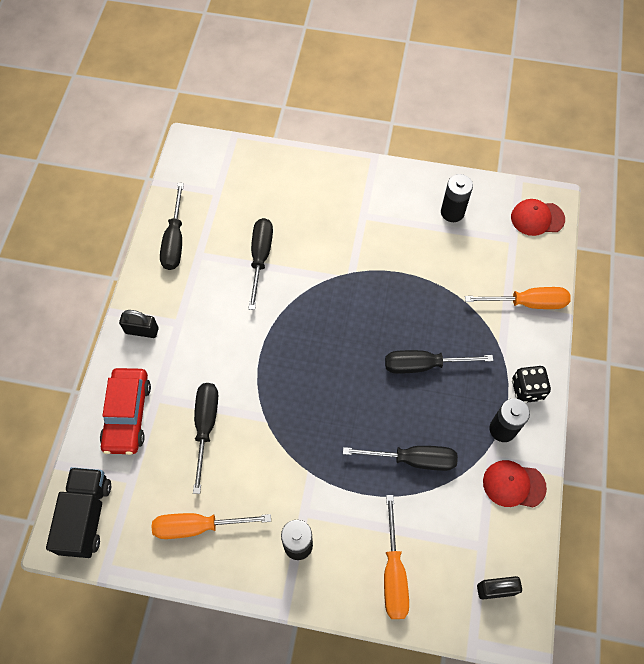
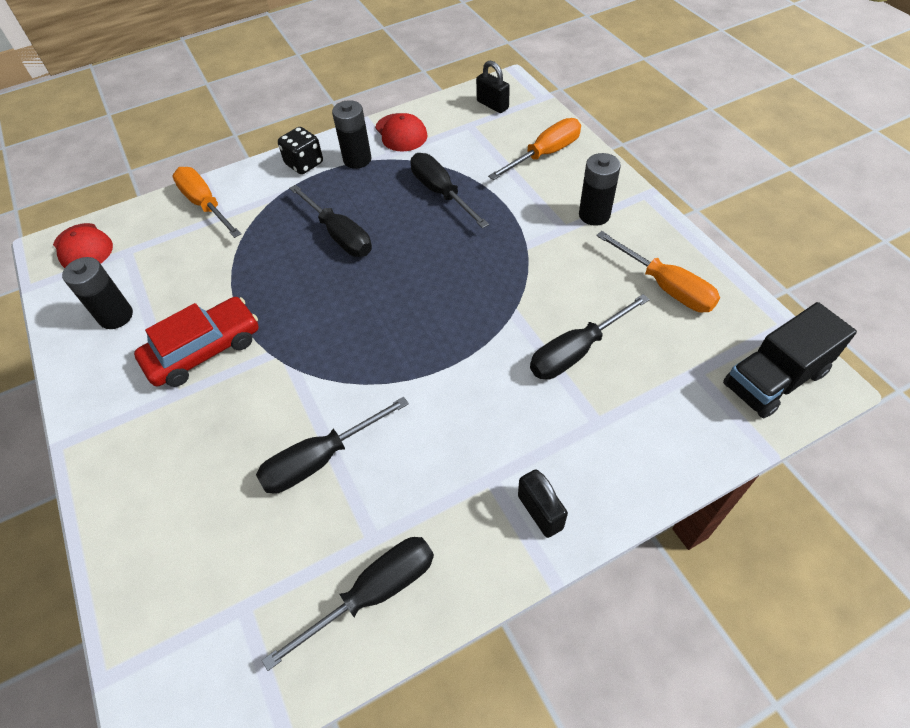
camera: 125 degrees left, 10 degrees down
(127, 414) = (646, 434): red car -> red car (204, 350)

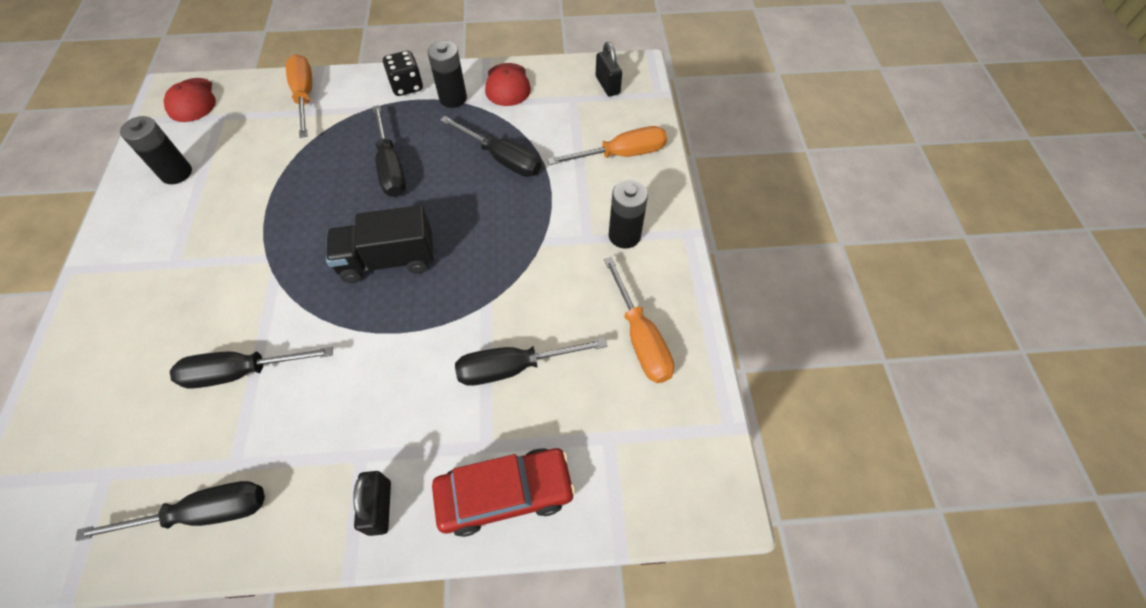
camera: 20 degrees right, 5 degrees up
(204, 350) = (220, 232): red car -> red car (505, 494)
(441, 192) = (502, 158): black screwdriver -> black screwdriver turned 135 degrees clockwise
(774, 379) = (677, 480): black truck -> black truck (388, 260)

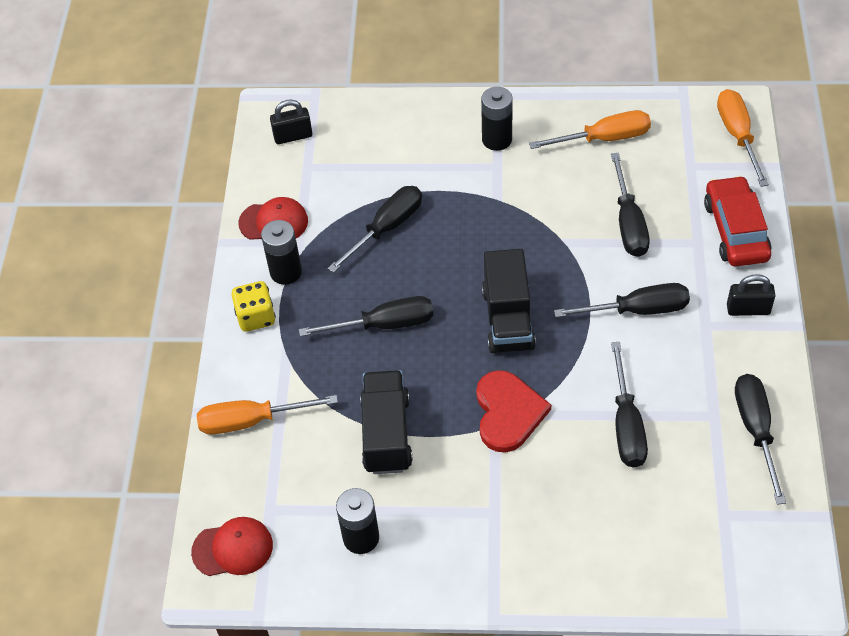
camera: 80 degrees left, 5 degrees down
(274, 180) = (386, 434): none -> black truck
(278, 267) = (508, 412): none -> red heart
(389, 380) = (637, 310): none -> black screwdriver
(407, 86) = (256, 317): black dice -> yellow dice
(621, 154) = (396, 133): orange screwdriver -> orange screwdriver (737, 135)

